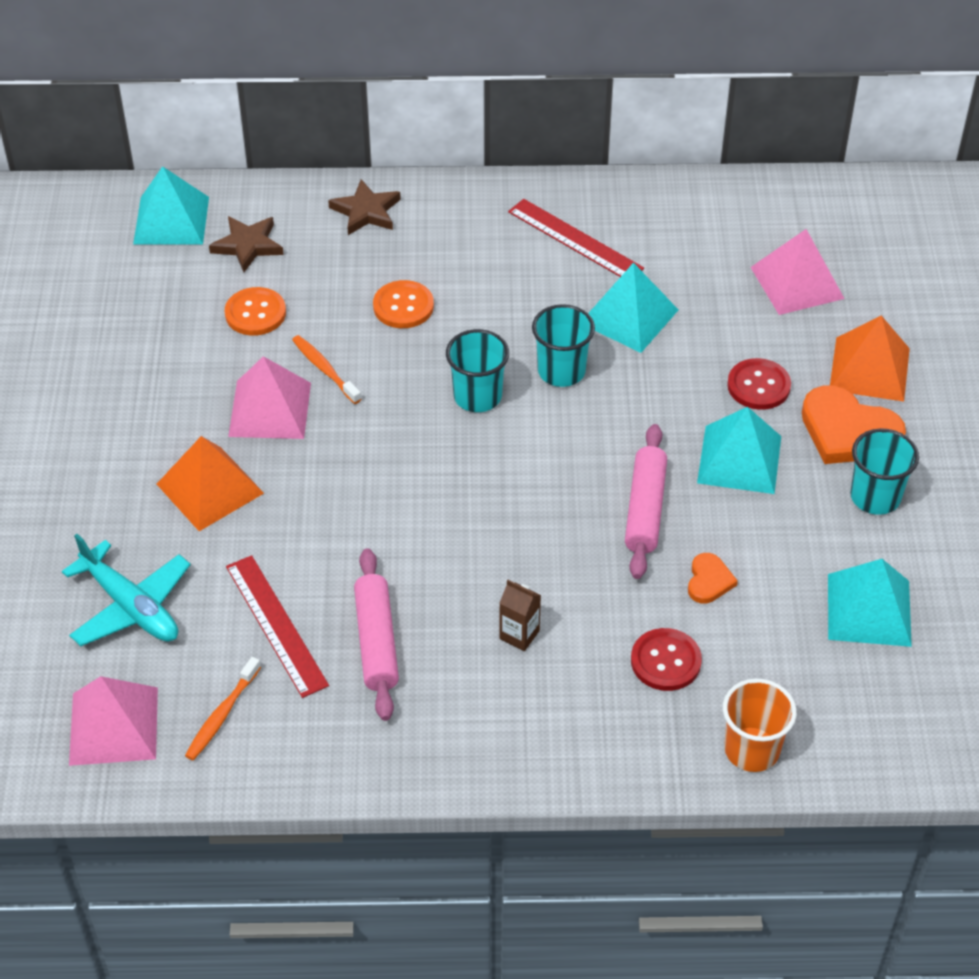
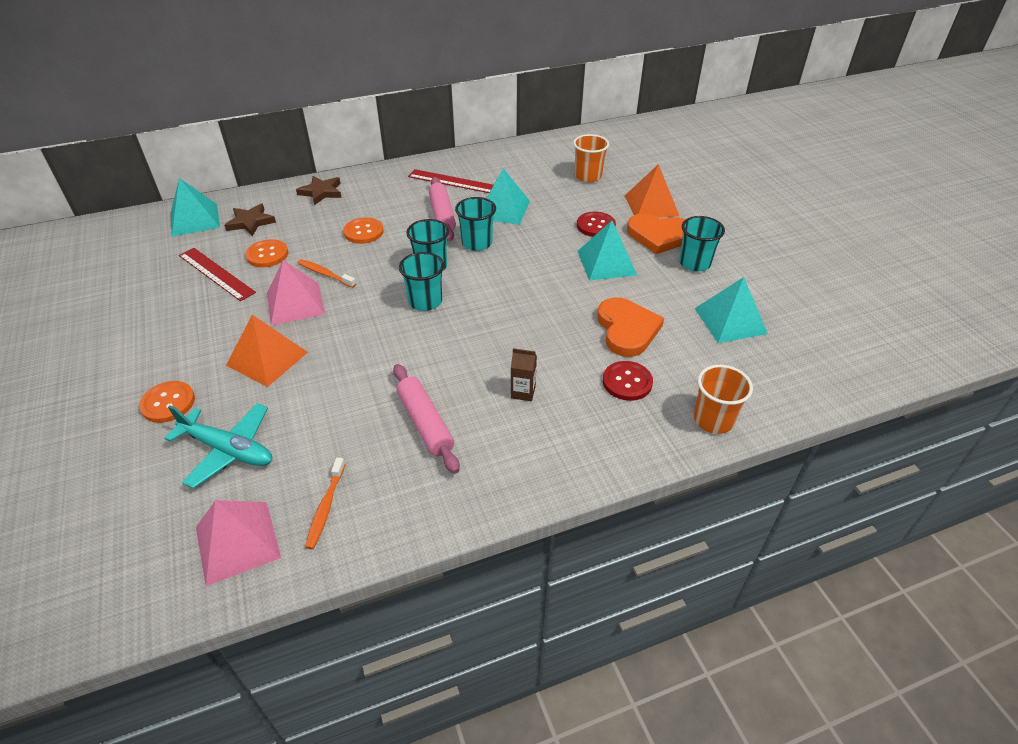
camera: 20 degrees left, 5 degrees down
(75, 520) = (168, 403): none -> orange button
(276, 625) = (347, 432): red ruler -> red ruler (216, 273)
(446, 455) = (425, 301): none -> turquoise cup
(645, 509) = (565, 301): pink rolling pin -> pink rolling pin (442, 215)
(709, 581) = (627, 329): orange heart -> orange heart, size x1.96
(797, 282) = (588, 176): pink pyramid -> orange cup

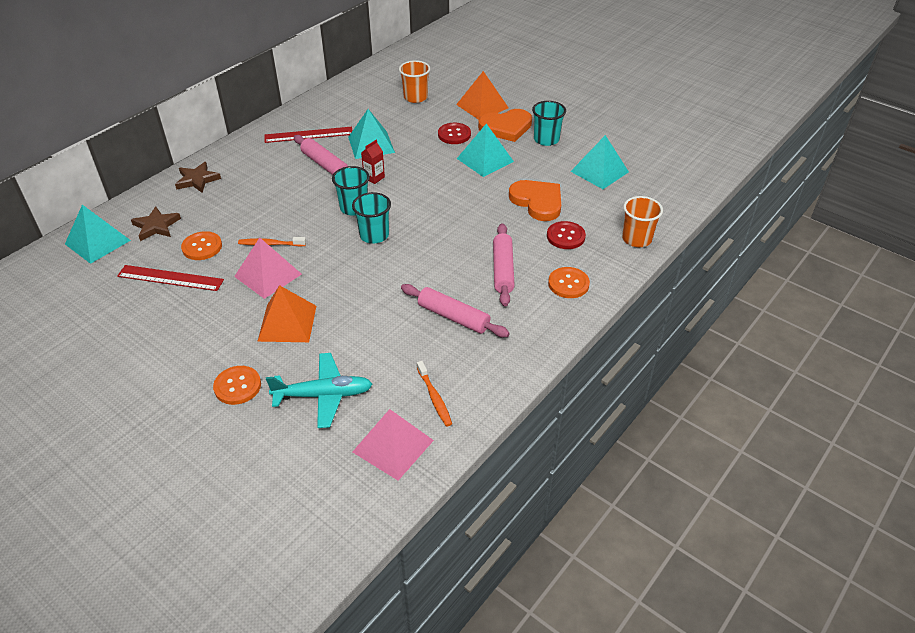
camera: 30 degrees left, 0 degrees up
(363, 232) = (270, 200): orange button -> orange button (568, 284)
(477, 243) = (374, 178): turquoise cup -> red carton
(523, 392) = (503, 270): brown carton -> pink rolling pin

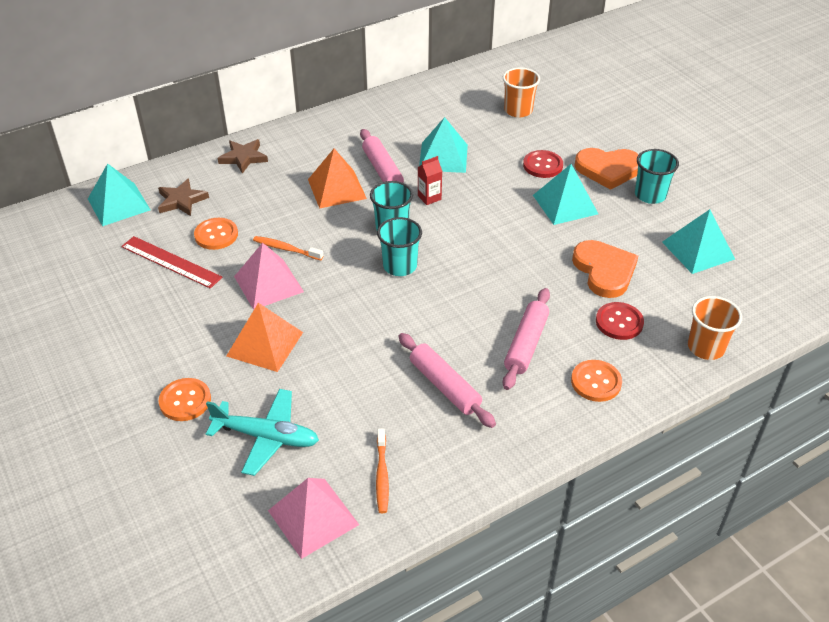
camera: 20 degrees right, 0 degrees up
(308, 135) = (380, 131): red ruler -> none
(482, 106) = (591, 137): orange pyramid -> orange pyramid (336, 189)

